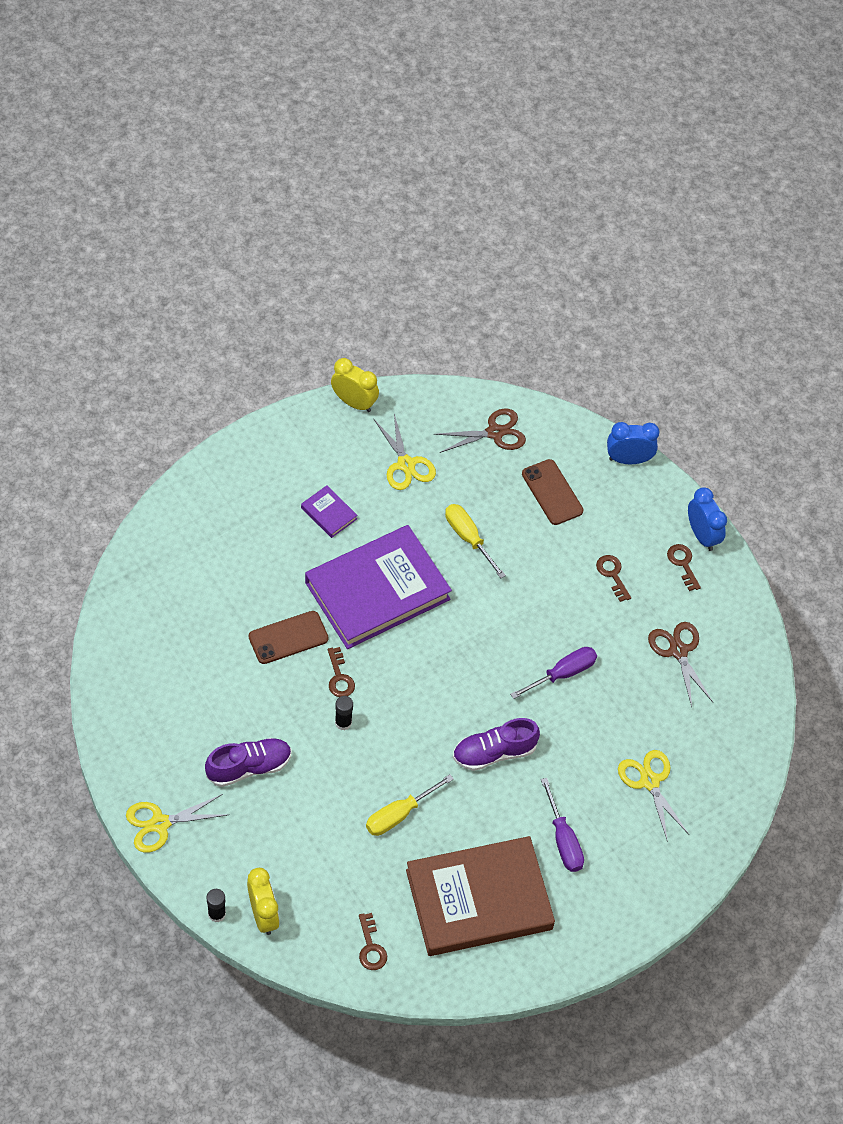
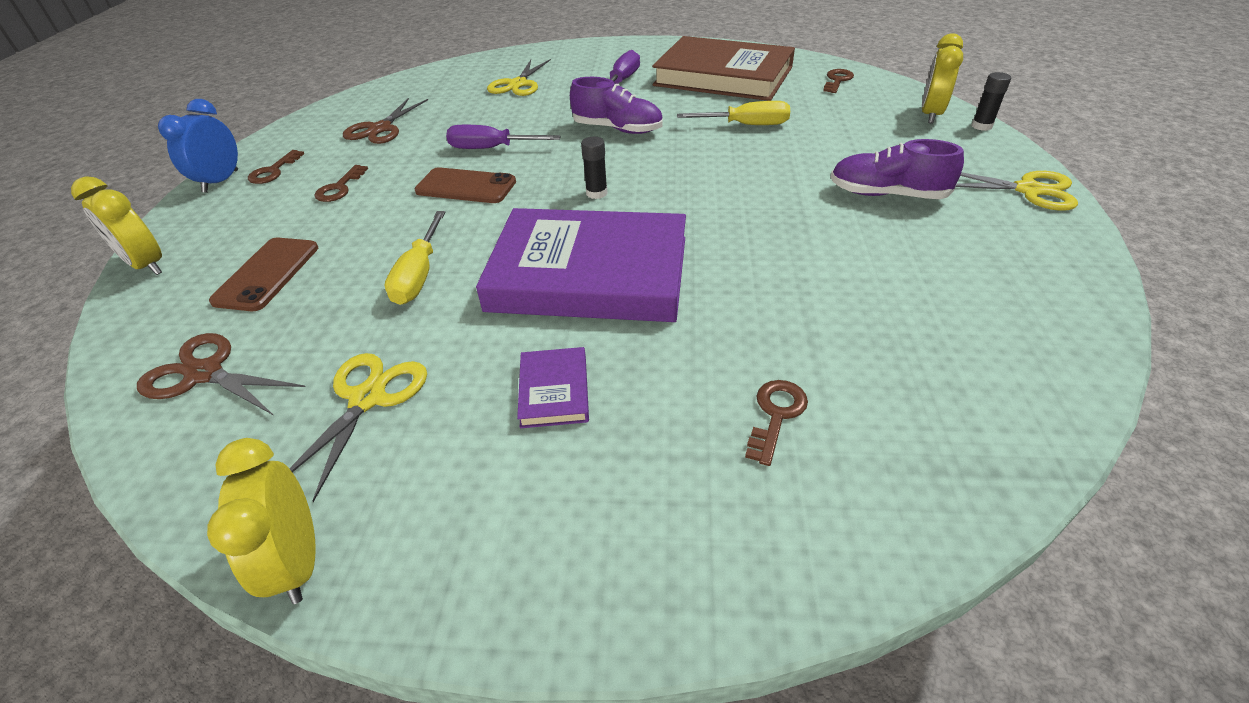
camera: 135 degrees left, 15 degrees down
(288, 638) = (751, 276): brown phone -> brown phone (466, 186)
(339, 677) = (717, 221): brown key -> brown key (776, 415)
(343, 722) = (746, 189): black glue stick -> black glue stick (596, 193)
(628, 459) = (147, 265): blue clock -> yellow clock

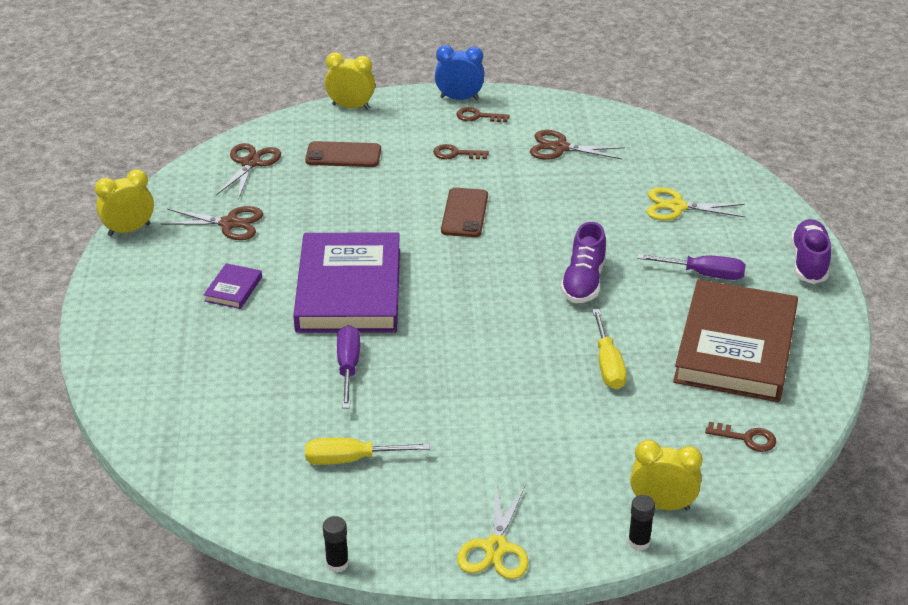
camera: 80 degrees right, 5 degrees down
(147, 265) = (351, 107): yellow clock -> yellow clock turned 75 degrees clockwise
(368, 398) = (229, 224): yellow scissors -> brown scissors
(419, 276) = (343, 216): yellow screwdriver -> yellow screwdriver (350, 459)
(490, 148) = (532, 214): purple screwdriver -> purple screwdriver (348, 366)
(554, 391) = (233, 289): purple book -> purple book turned 60 degrees counterclockwise
(596, 193) = (461, 281): black glue stick -> black glue stick (337, 563)
(776, 415) = (211, 376): brown key -> none
(887, 194) = (477, 451): purple shoe -> purple shoe (809, 262)

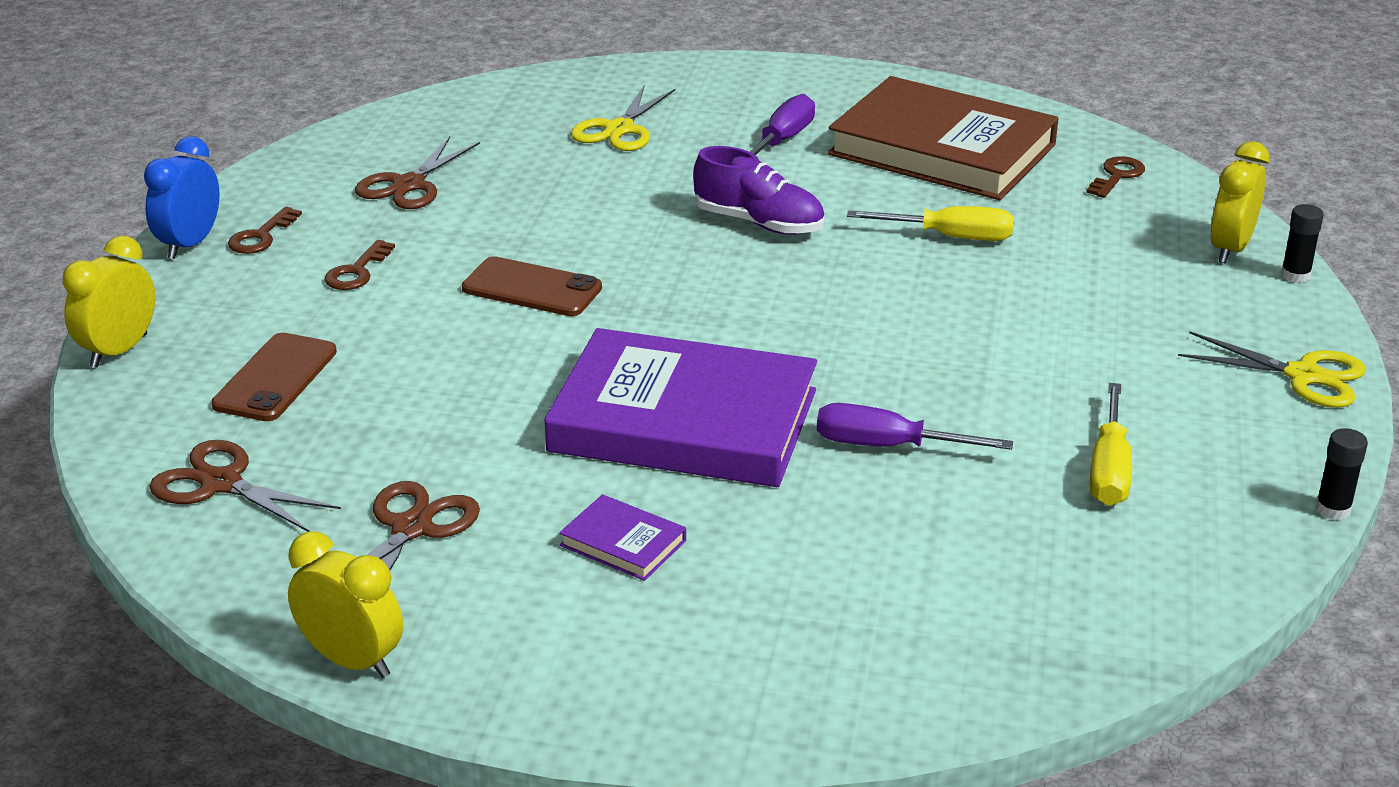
camera: 75 degrees left, 5 degrees down
(129, 230) = (352, 661): yellow clock -> yellow clock turned 135 degrees clockwise
(809, 262) = (789, 74): purple shoe -> none

